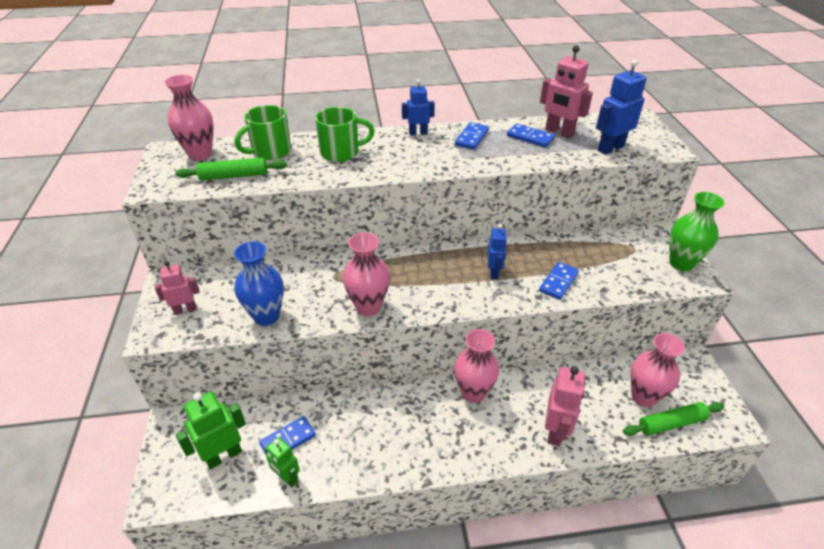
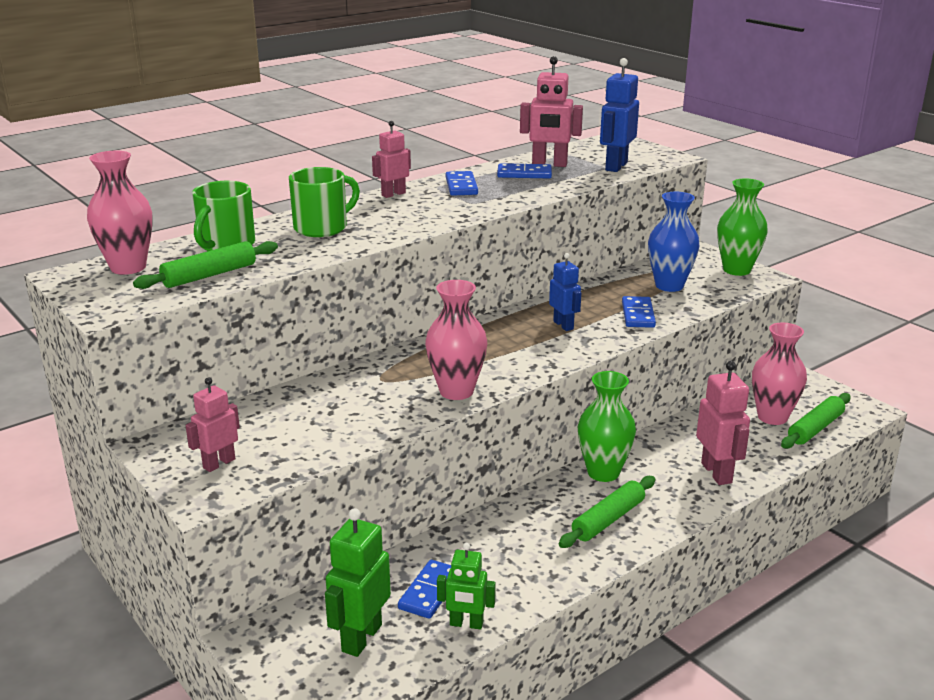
camera: 30 degrees left, 15 degrees down
(266, 316) = (339, 436): blue vase -> blue vase (669, 286)
(418, 133) = (393, 194): blue robot -> pink robot
(443, 436) = (608, 520): none -> green rolling pin
(473, 392) = (603, 472): pink vase -> green vase

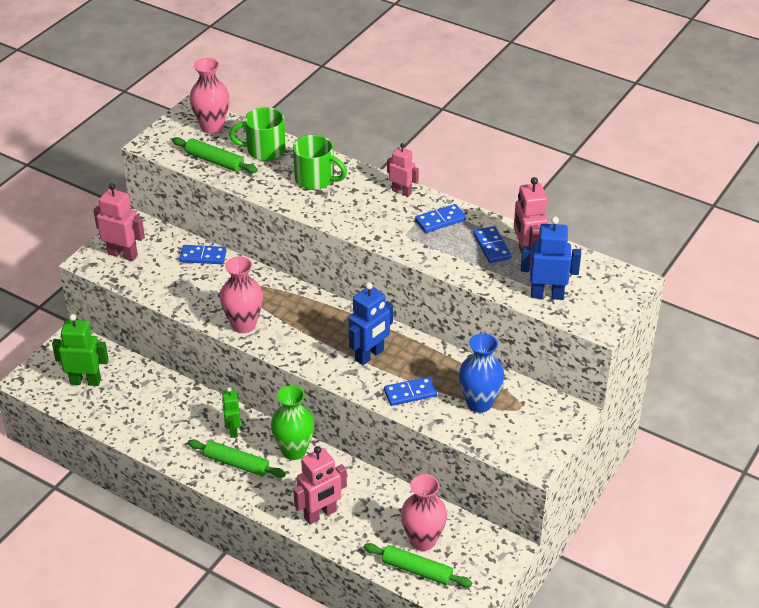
camera: 70 degrees right, 15 degrees up
(219, 463) = (123, 254): pink robot -> pink robot, size x1.54
(430, 591) = (133, 397): blue domino -> blue domino (203, 256)
(466, 624) = (110, 420): green robot -> green robot (233, 430)
(563, 325) = (369, 355): blue robot -> blue robot, size x1.54
(736, 270) = (540, 443): green vase -> none

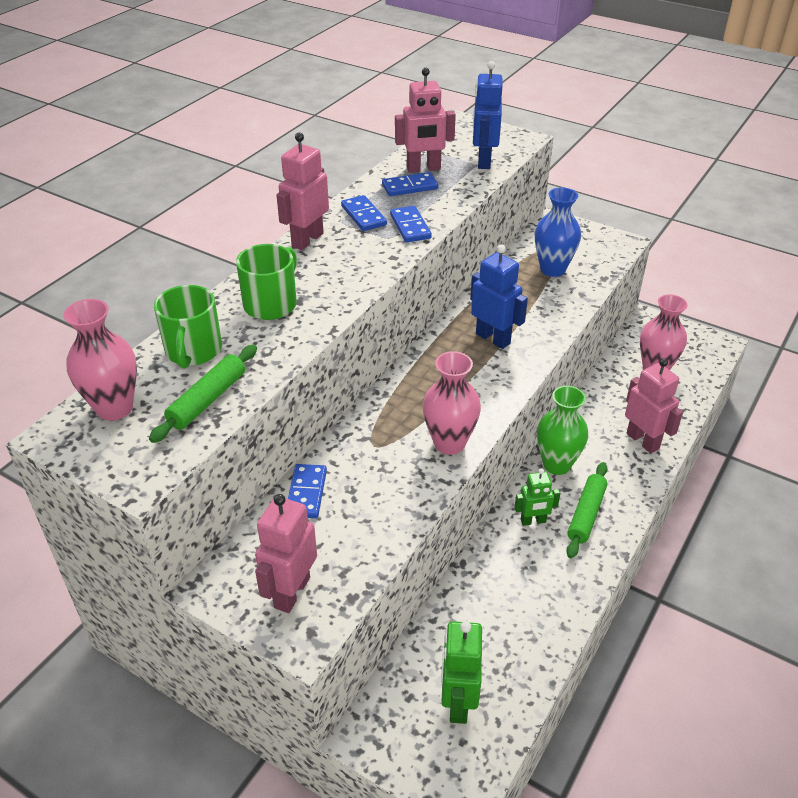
camera: 90 degrees left, 0 degrees up
(401, 192) = (307, 240): pink robot -> pink robot, size x1.54
(410, 393) = (547, 311): blue domino -> blue domino (410, 226)
(417, 570) = (692, 374): green rolling pin -> none

